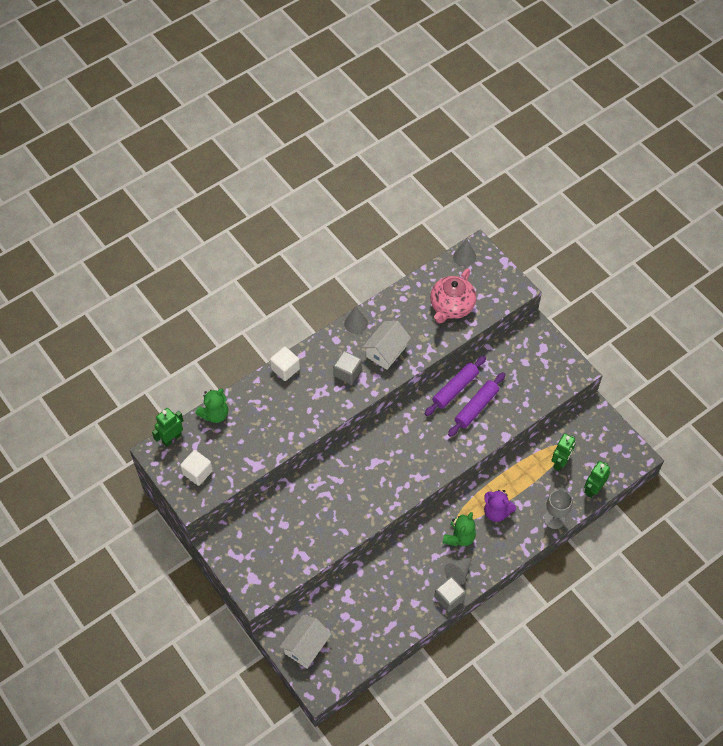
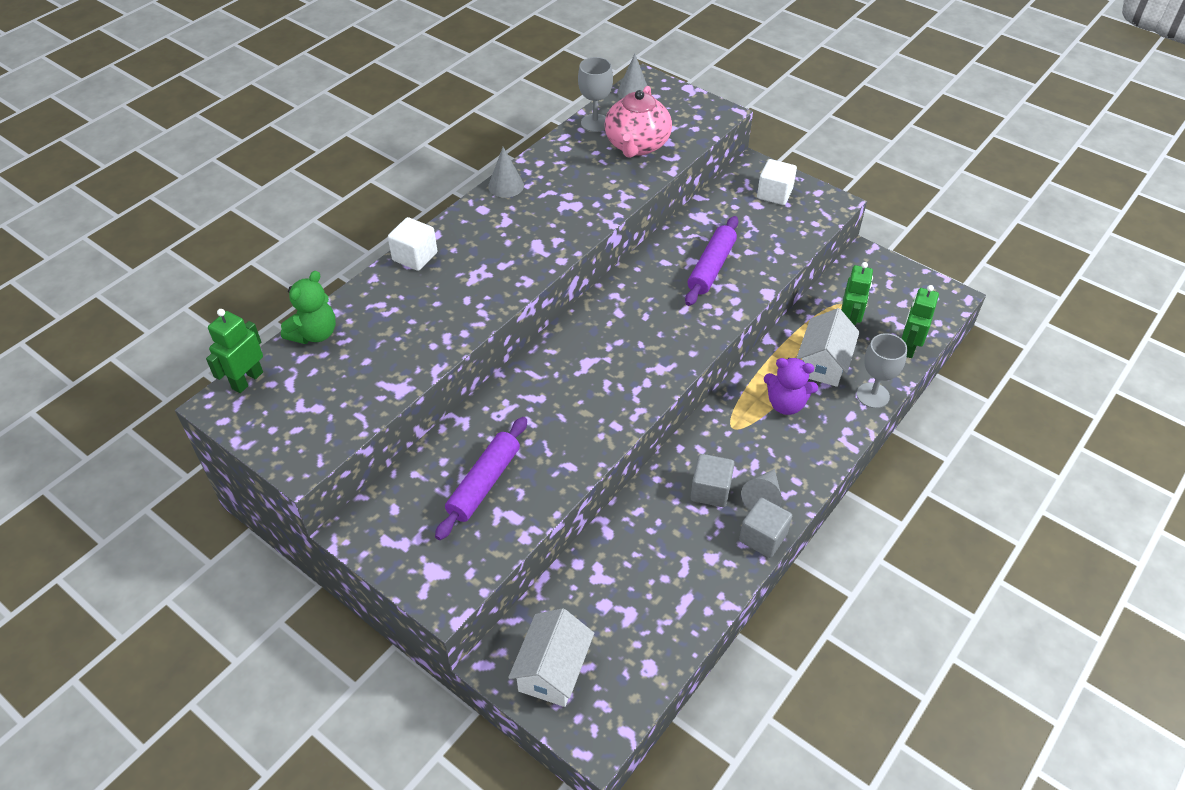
camera: 15 degrees left, 10 degrees down
(197, 472) = (301, 418): white cube -> white cube (774, 194)
(347, 373) = (512, 244): grey cube -> grey cube (710, 491)
(386, 351) = (562, 209): white house -> white house (823, 363)
(429, 280) = (595, 123): none -> grey goblet
(455, 389) = (672, 252): purple rolling pin -> purple rolling pin (484, 483)
(459, 537) = (745, 449): green teddy bear -> none

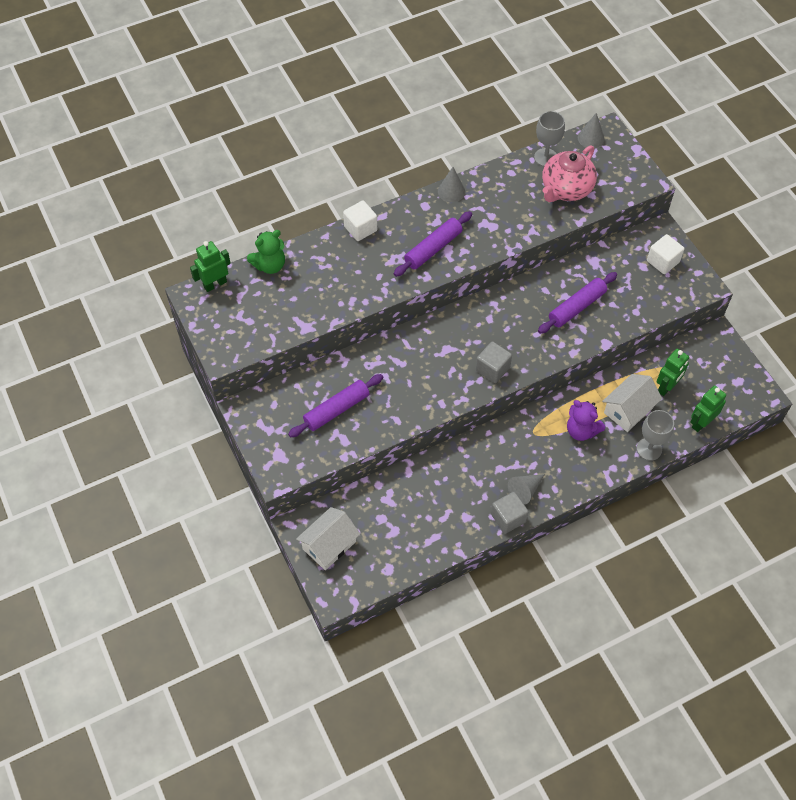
camera: 25 degrees right, 10 degrees up
(518, 249) = (433, 249): none -> purple rolling pin
(710, 491) = (492, 471): grey cube -> grey cube (492, 369)

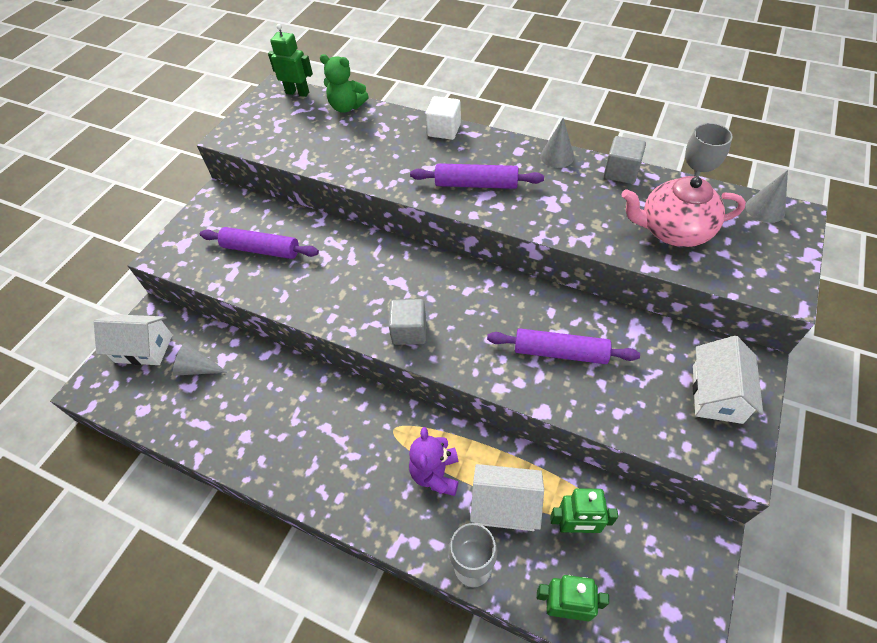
camera: 55 degrees right, 5 degrees down
(508, 518) = (269, 476): grey cube -> grey cube (621, 172)
(525, 490) = (315, 469): grey cone -> grey cone (198, 368)
(663, 261) = (716, 394): white cube -> white house

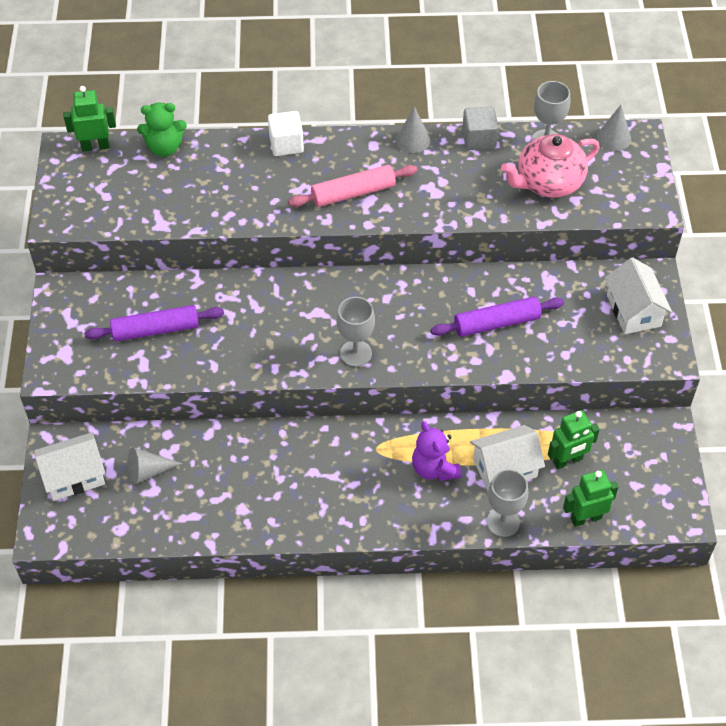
camera: 30 degrees left, 0 degrees up
(409, 331) = (356, 353): grey cube -> grey goblet
(476, 184) = (353, 193): purple rolling pin -> pink rolling pin

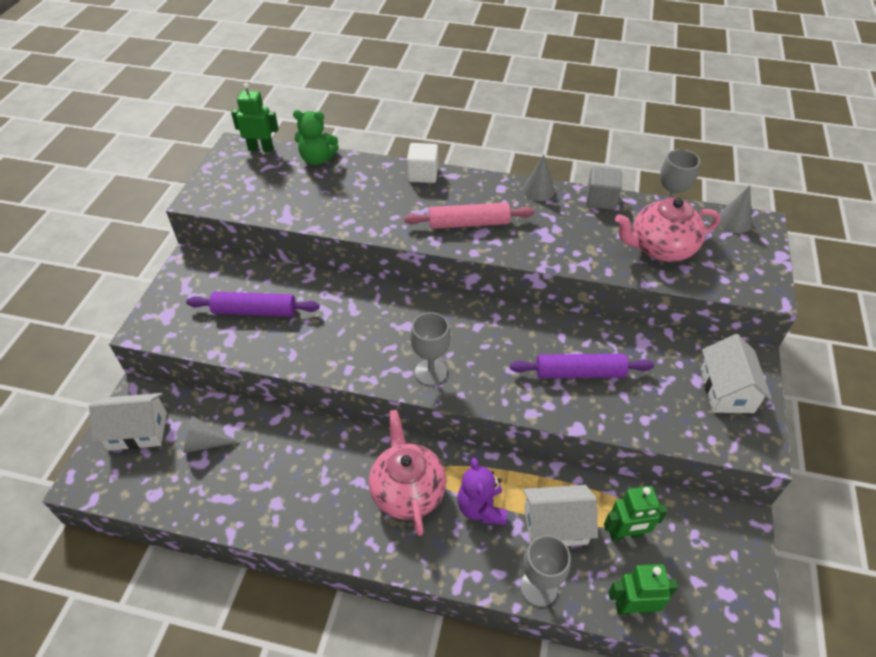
camera: 15 degrees right, 5 degrees down
(362, 469) = (407, 491): none -> pink teapot

